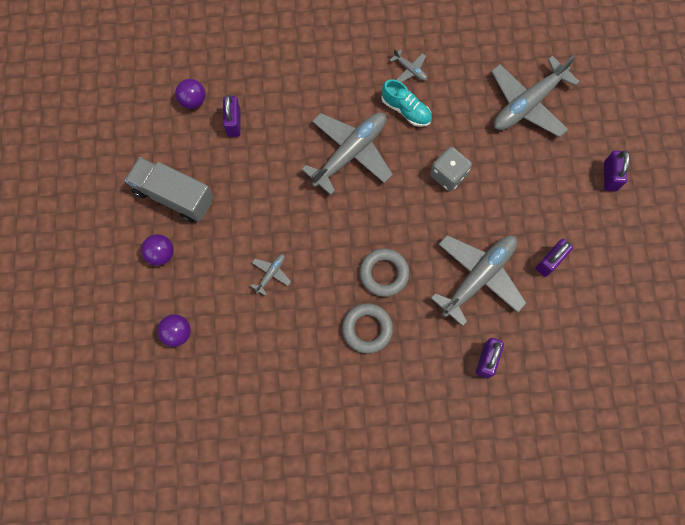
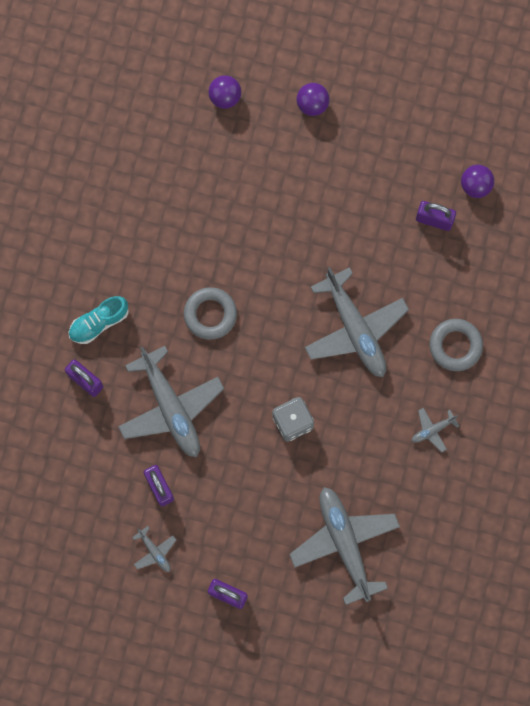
camera: 110 degrees right, 5 degrees up
(173, 196) = (371, 134): grey truck -> none
(271, 274) = (252, 204): grey plane -> grey plane (155, 551)
(367, 329) = (160, 277): grey ring -> grey ring (455, 346)
(406, 110) = (384, 406): turquoise shoe -> turquoise shoe (99, 322)

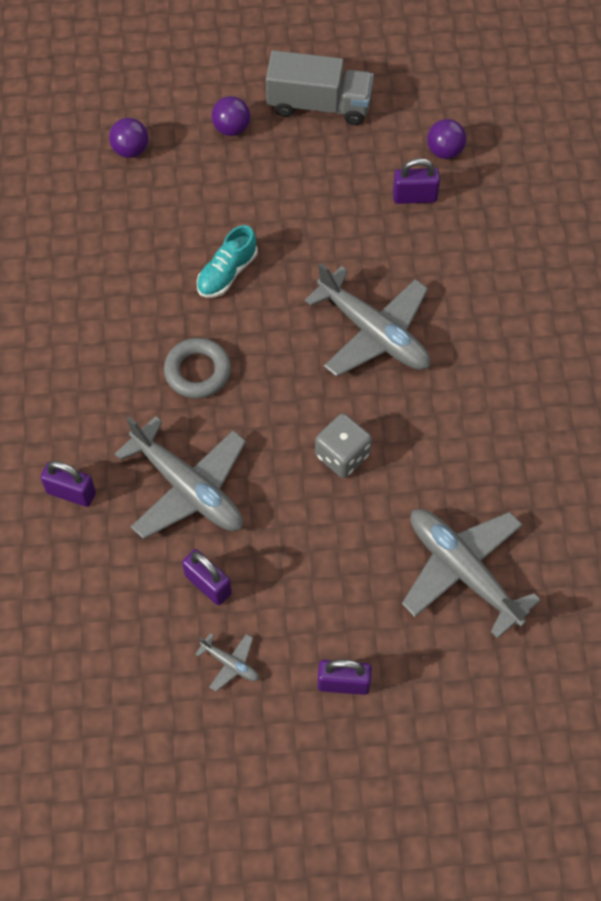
camera: 20 degrees left, 15 degrees down
(99, 322) = (65, 423): turquoise shoe -> turquoise shoe (227, 273)
(391, 106) = (319, 105): none -> grey truck
(432, 430) = (511, 410): grey plane -> none
(455, 346) = (496, 314): grey ring -> none

